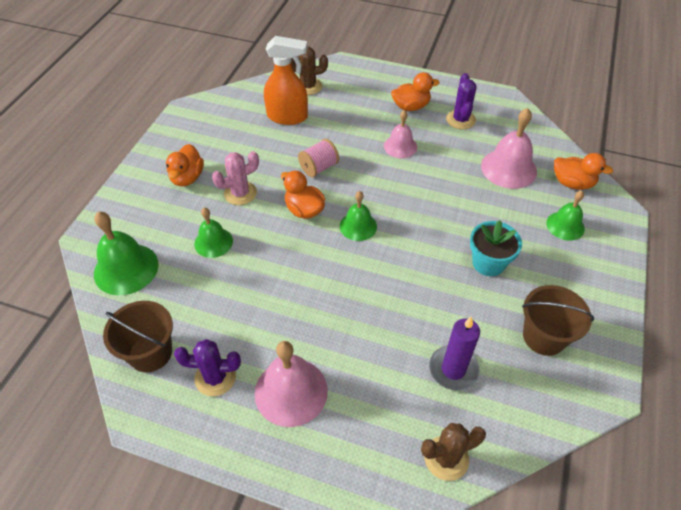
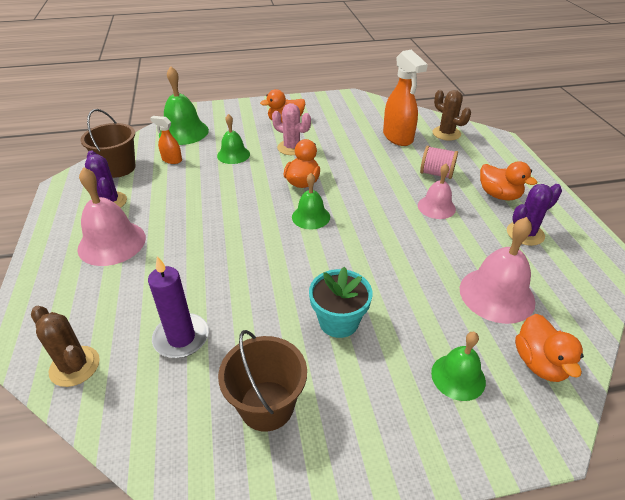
camera: 60 degrees right, 10 degrees down
(177, 297) = (171, 160): none -> orange spray bottle
(319, 167) = (357, 172): pink spool -> pink spool (436, 173)

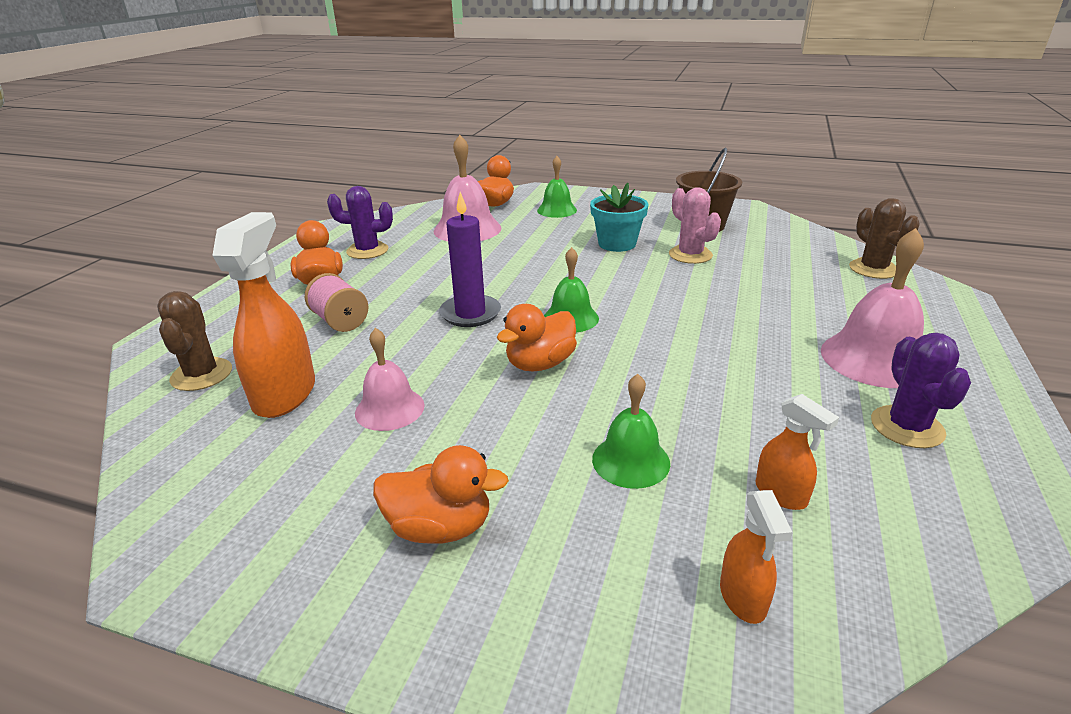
camera: 150 degrees left, 10 degrees down
(118, 168) = (921, 513): brown bucket -> none
(181, 338) = (768, 264): purple candle -> purple candle (470, 314)
(183, 132) = (743, 598): green bell -> orange spray bottle
(292, 148) = (497, 438): pink cactus -> pink cactus (690, 255)
(436, 207) = (408, 289): pink bell -> pink bell (389, 409)

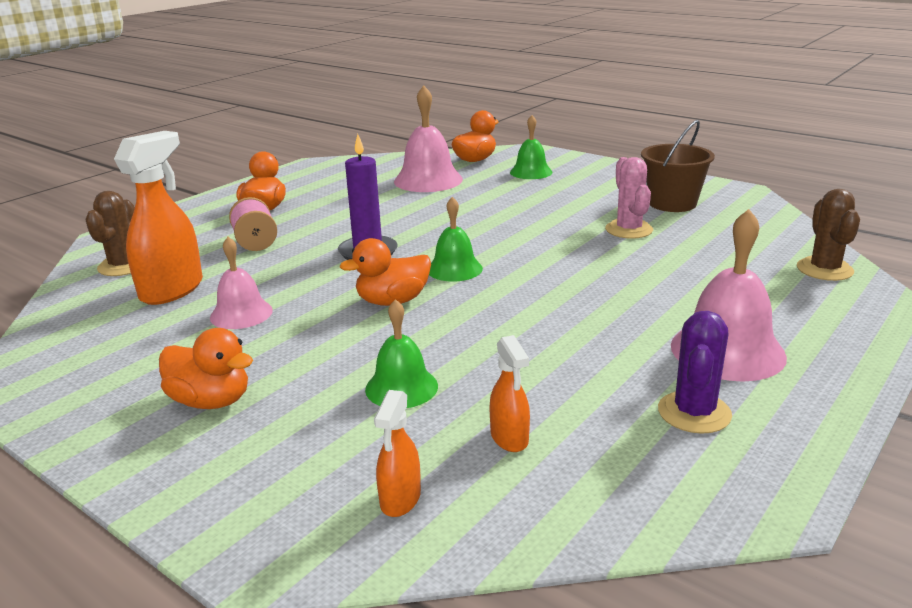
camera: 20 degrees right, 5 degrees down
(367, 251) = (323, 188): purple cactus -> none
(617, 244) = (562, 210): turquoise flower pot -> none

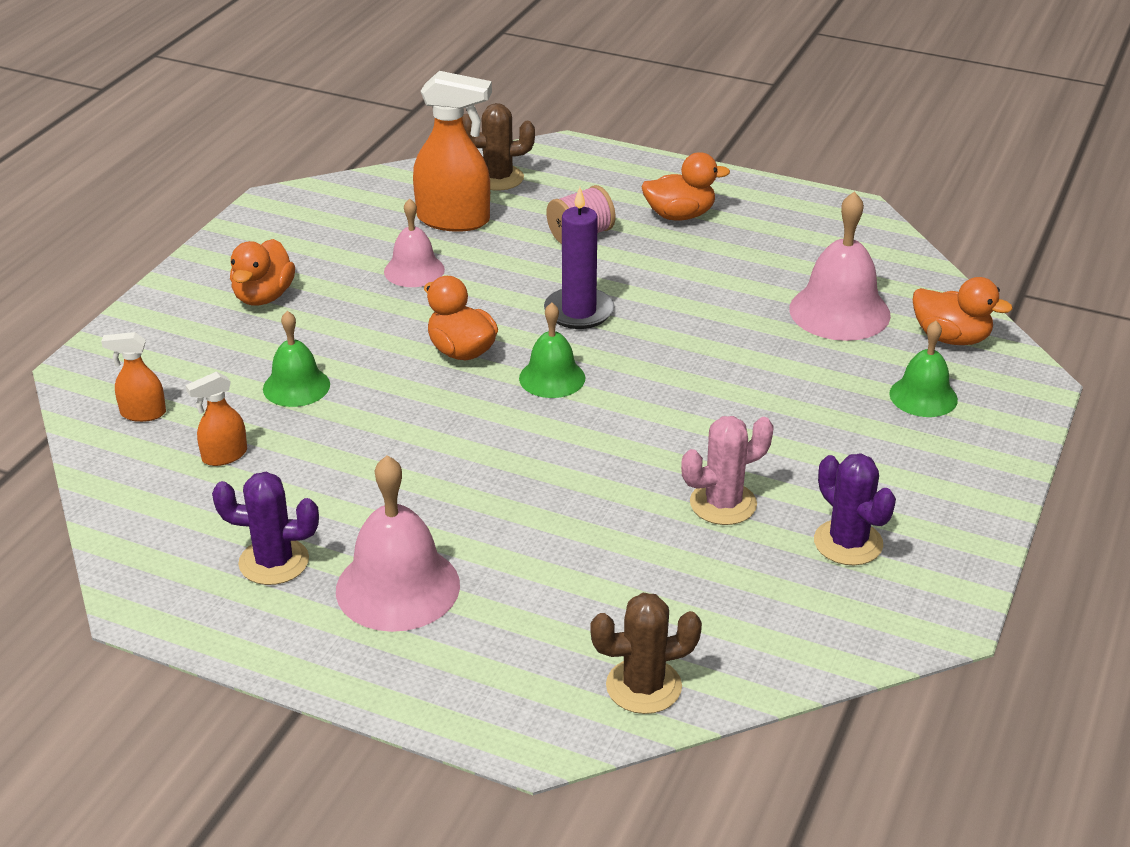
camera: 75 degrees right, 10 degrees up
(672, 203) = (848, 543): brown bucket -> purple cactus

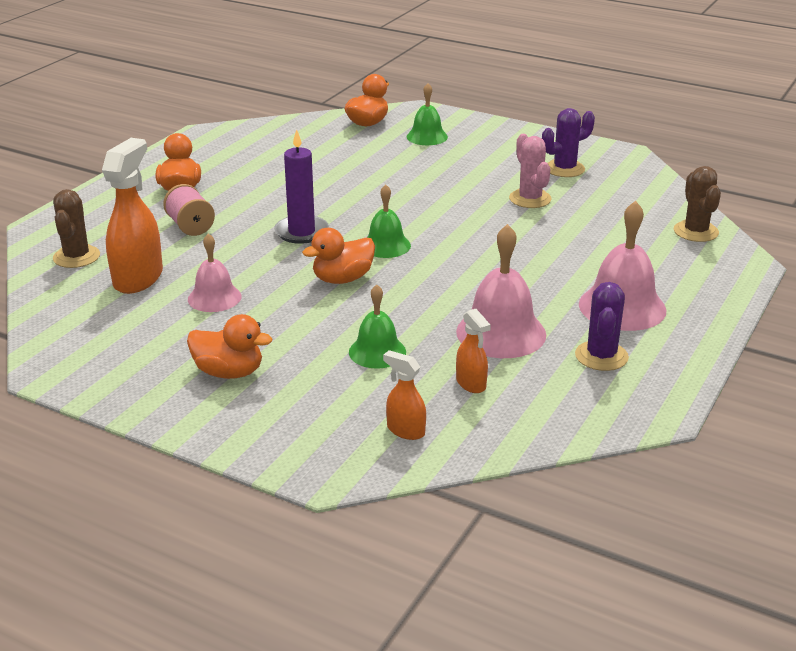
camera: 85 degrees left, 5 degrees down
(142, 413) = (405, 430): orange spray bottle -> orange spray bottle turned 120 degrees clockwise
(839, 311) = (329, 149): pink bell -> pink bell (501, 333)

